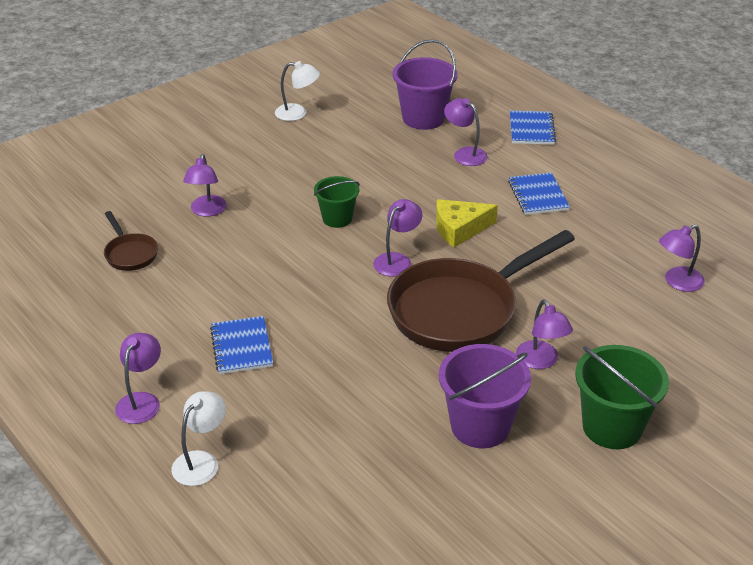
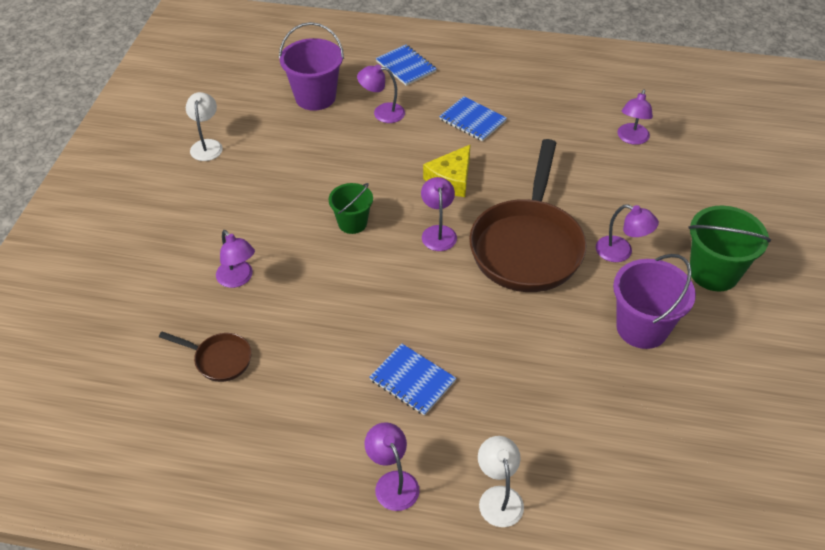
camera: 40 degrees left, 10 degrees up
(297, 113) = (207, 145): white lamp -> white lamp turned 60 degrees counterclockwise

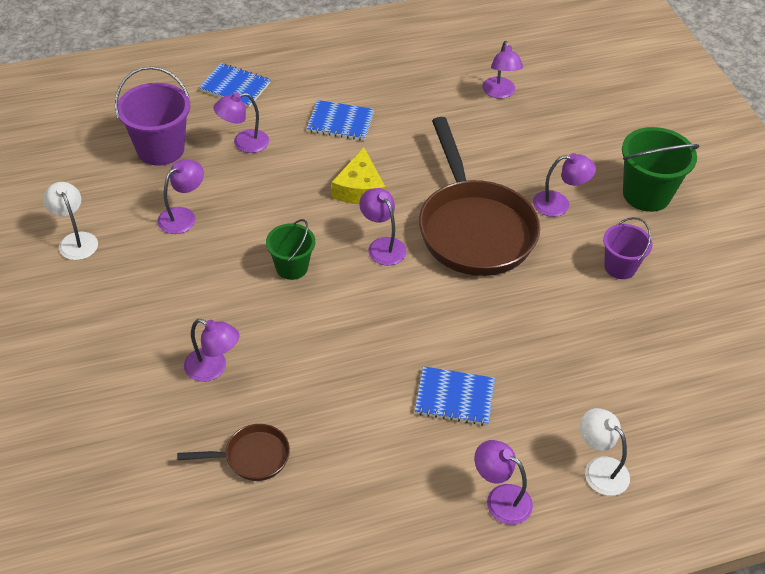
camera: 30 degrees left, 0 degrees up
(297, 154) = (183, 216): none -> purple lamp
(642, 328) = (620, 267): purple bucket -> purple bucket, size x0.62

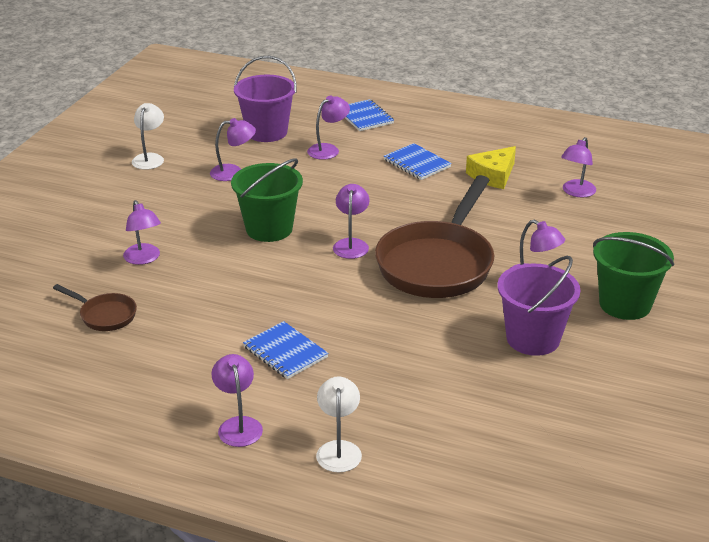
camera: 40 degrees right, 15 degrees down
(243, 143) = (328, 149): purple lamp -> purple lamp turned 120 degrees clockwise
(292, 267) = (269, 229): green bucket -> green bucket, size x1.60
(359, 188) = (379, 206): yellow cheese -> yellow cheese (493, 175)
(620, 267) = (533, 339): purple bucket -> purple bucket, size x1.60

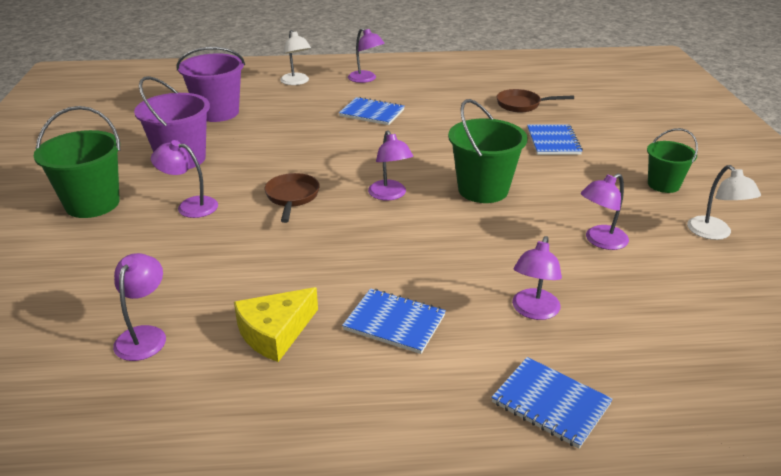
camera: 155 degrees right, 0 degrees up
(121, 196) = (663, 185): none -> green bucket
(144, 259) = (553, 141): purple lamp -> blue notebook
(267, 132) = (648, 317): purple bucket -> purple bucket (218, 113)
(438, 263) = (292, 197): brown pan -> brown pan, size x0.45
(493, 175) = (275, 332): yellow cheese -> yellow cheese turned 150 degrees counterclockwise

